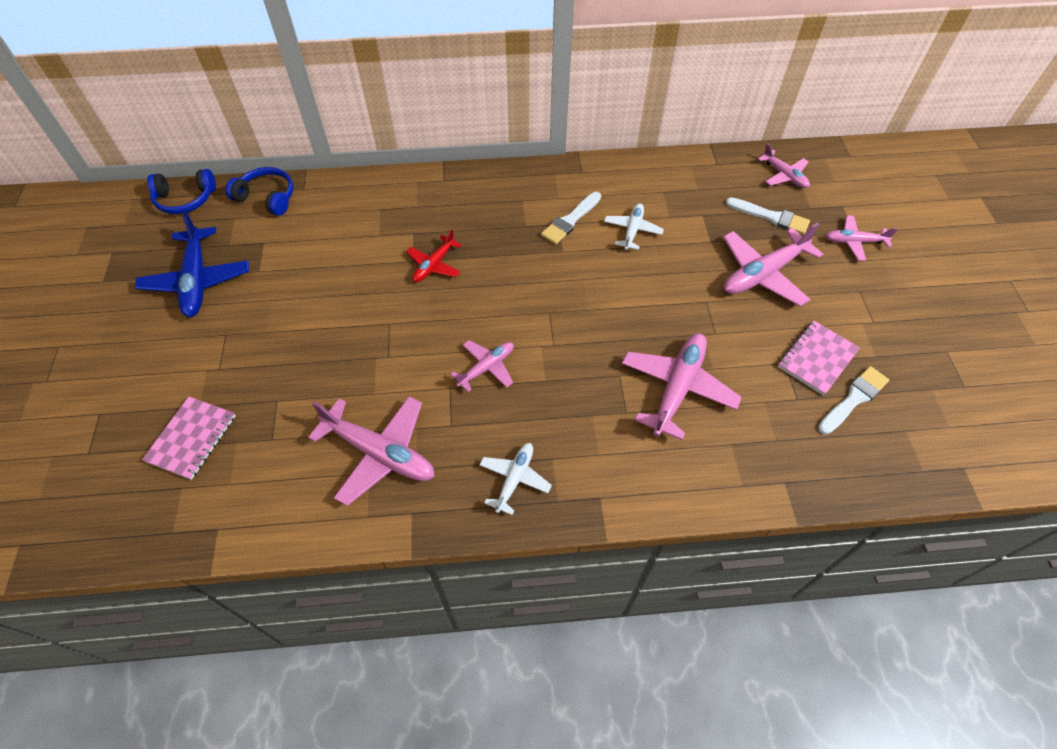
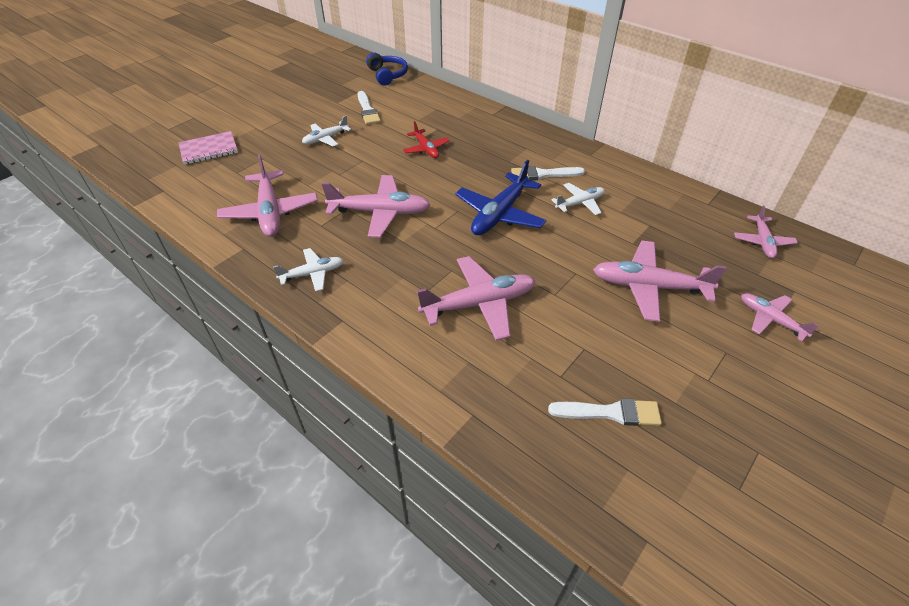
camera: 45 degrees right, 10 degrees down
(185, 199) = (350, 57): blue headphones -> none
(197, 280) = (306, 91): blue plane -> blue plane (499, 214)
(313, 326) = (325, 139): none -> white plane
(434, 265) = (426, 149): red plane -> red plane turned 105 degrees counterclockwise
(486, 368) = (380, 212): pink plane -> pink plane, size x1.73
(771, 217) = (709, 259): white brush -> white brush (367, 110)
(817, 359) = (616, 365): pink notebook -> none

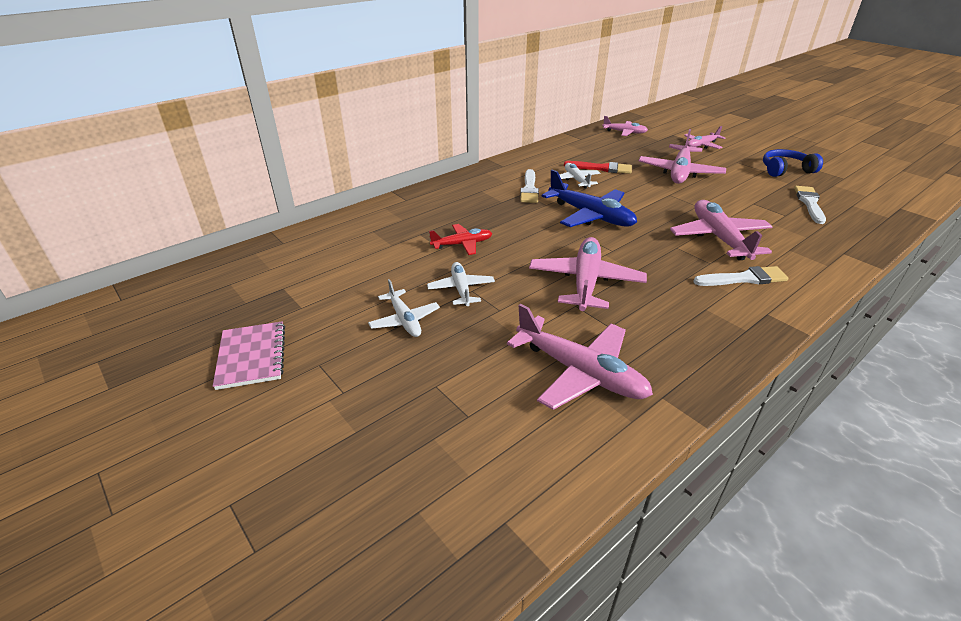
camera: 80 degrees left, 10 degrees down
(209, 149) = (379, 462): pink notebook -> pink notebook (251, 356)
(270, 212) = (580, 372): pink plane -> pink plane turned 45 degrees clockwise
(313, 274) = (701, 333): white plane -> white plane (461, 289)
(367, 110) = (344, 281): white brush -> white brush (744, 278)
(387, 75) = (251, 259): blue headphones -> blue headphones (785, 170)
(623, 221) = (601, 168): none -> red brush

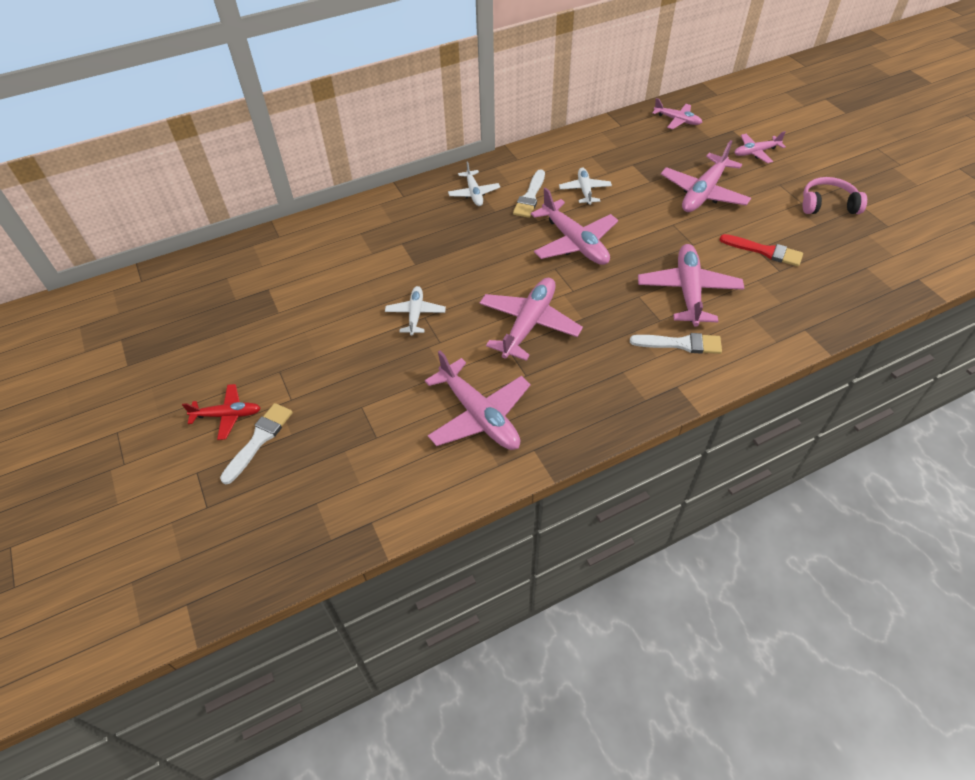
camera: 15 degrees right, 15 degrees up
(251, 356) = (231, 355): pink notebook -> none
(404, 320) = (357, 339): white plane -> white plane (474, 193)
(462, 244) = (436, 262): red plane -> red plane (227, 415)
(590, 216) = (574, 243): blue plane -> pink plane
(601, 168) = (620, 176): red brush -> red brush (765, 251)
(785, 170) = (827, 205): blue headphones -> pink headphones
(809, 203) = (819, 258): white brush -> white brush (259, 440)

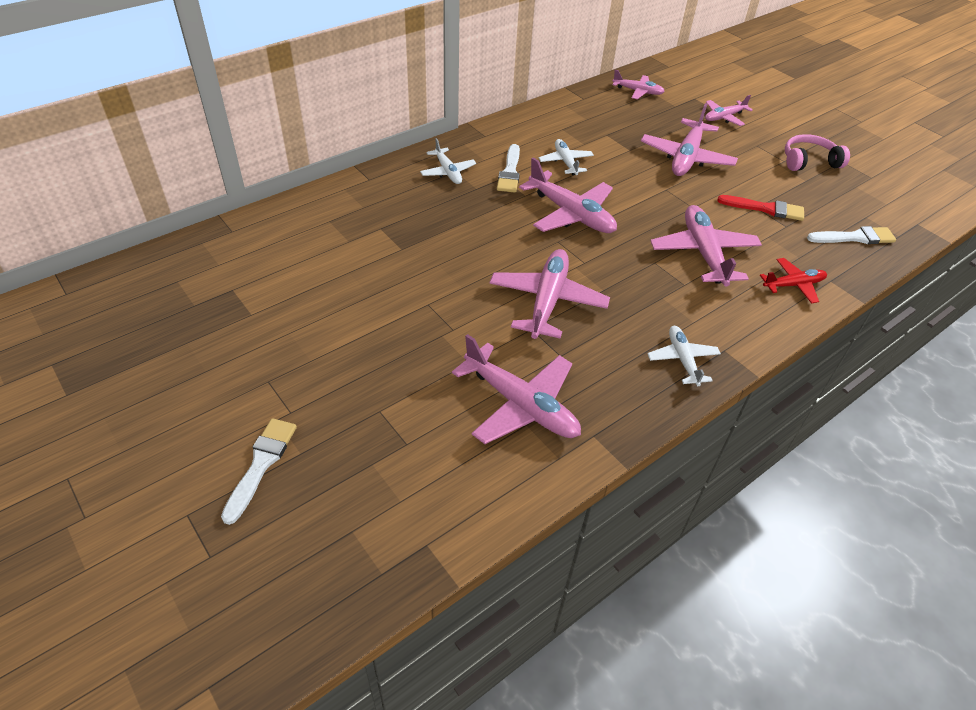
camera: 15 degrees left, 5 degrees down
(227, 415) = (213, 440): red plane -> red plane (793, 285)
(415, 314) = (417, 302): white plane -> white plane (682, 359)
(681, 344) = (714, 306): white brush -> white brush (854, 237)

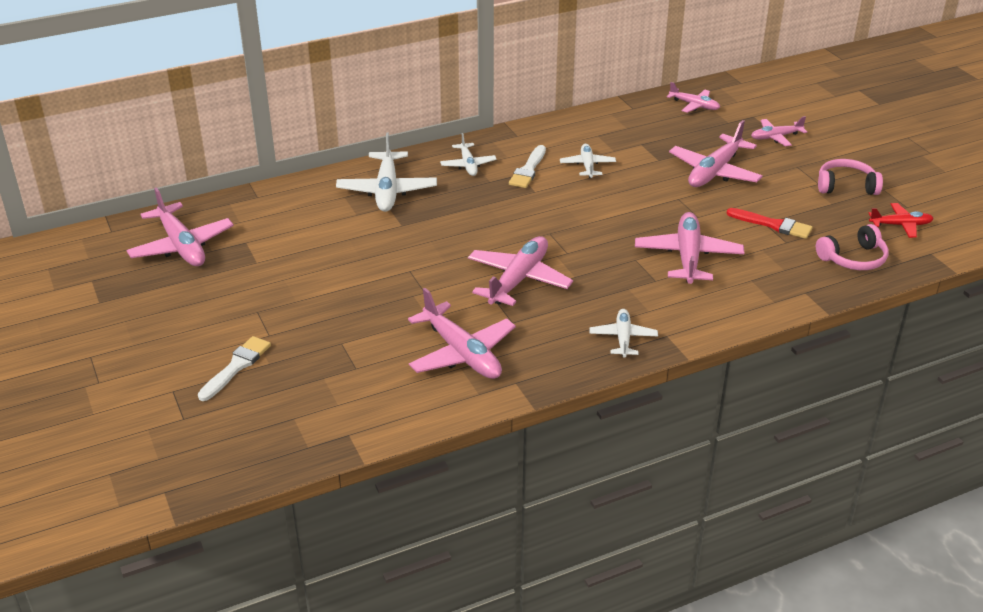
camera: 15 degrees right, 10 degrees down
(373, 209) = (387, 190): none -> white plane
(571, 214) = (572, 211): pink plane -> pink plane (181, 246)
(793, 285) = (764, 292): red plane -> red plane (900, 225)
(854, 237) = (853, 258): white brush -> pink headphones

